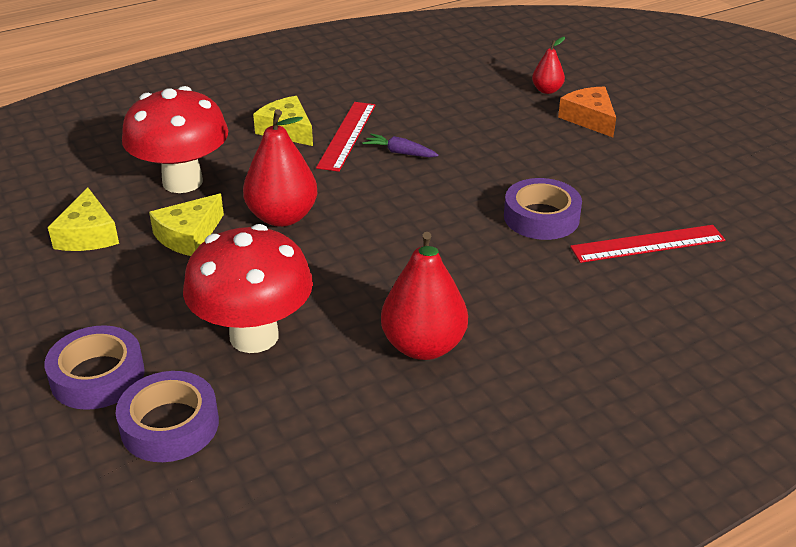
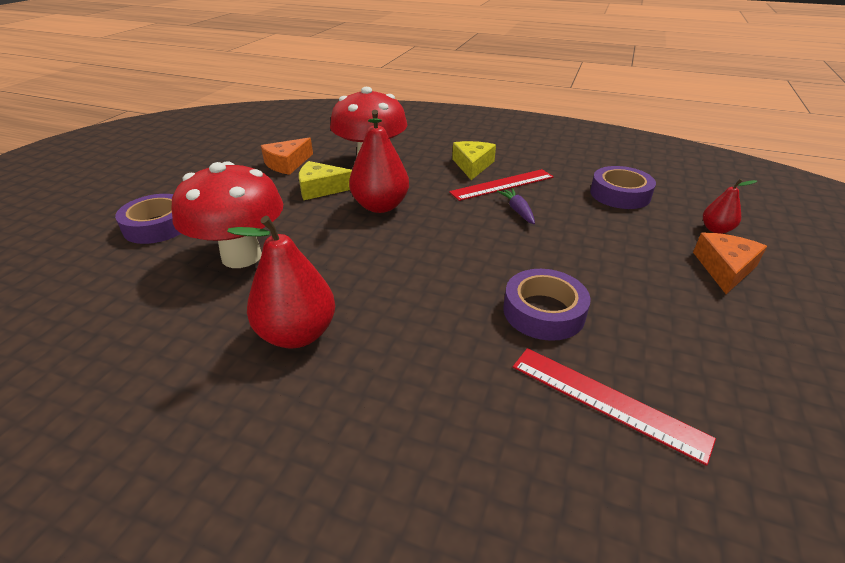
camera: 50 degrees right, 0 degrees up
(88, 234) = (287, 164): yellow cheese -> orange cheese
(170, 425) = (124, 270): purple tape -> purple tape (620, 194)

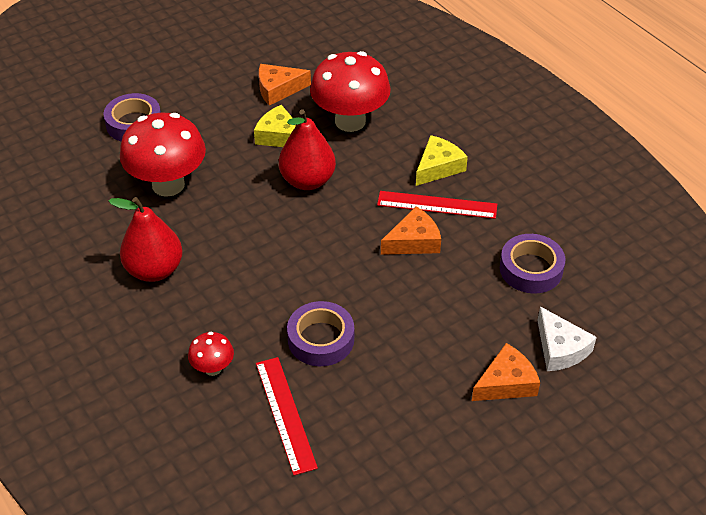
camera: 35 degrees right, 10 degrees up
(473, 399) = (213, 368): none -> red mushroom
(517, 211) = (414, 241): purple carrot -> orange cheese
(716, 229) = (560, 348): red pear -> white cheese

